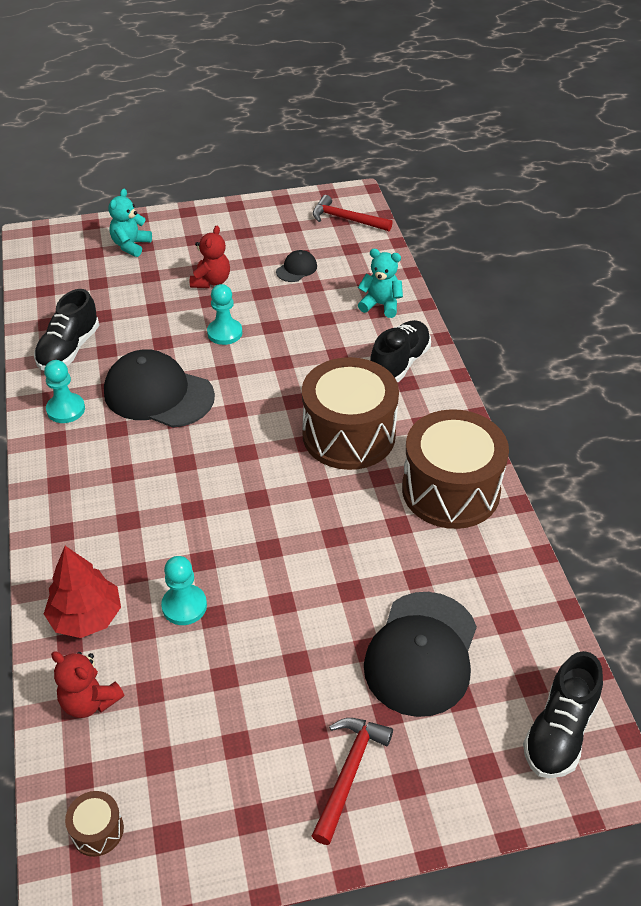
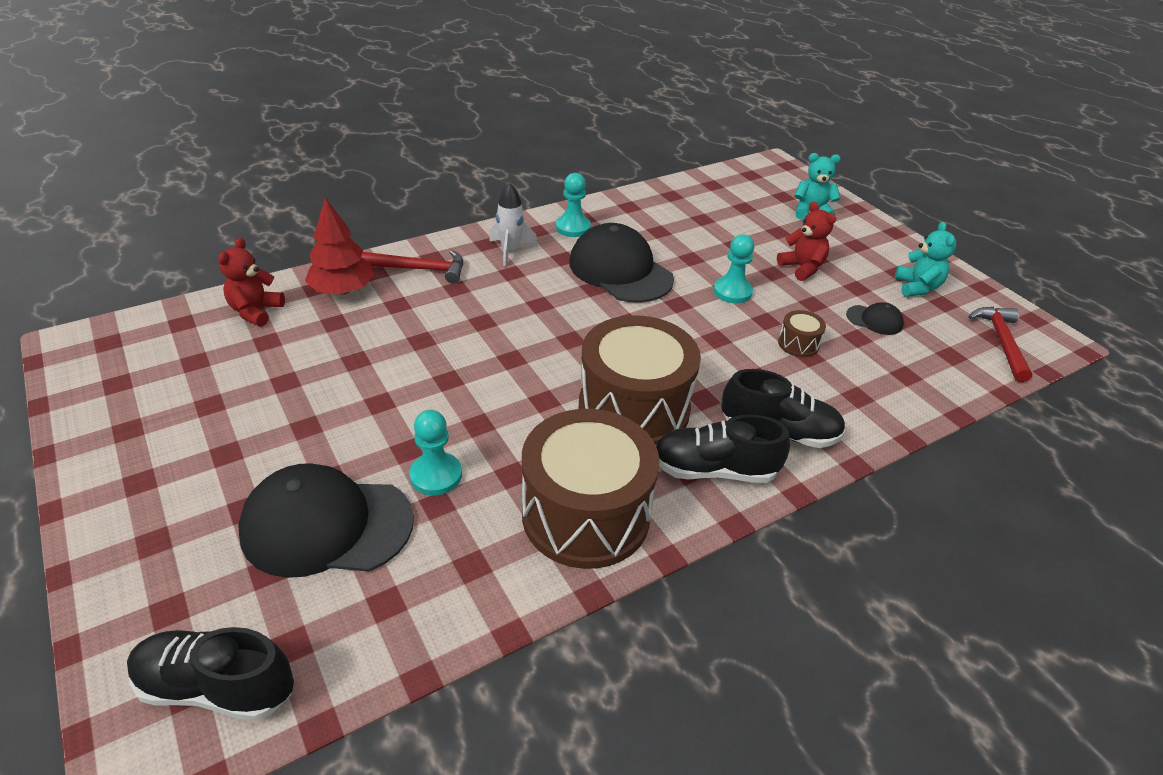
camera: 70 degrees right, 5 degrees down
(69, 349) = (647, 212): black shoe -> black shoe (714, 470)
(83, 466) = (510, 251): none -> white rocket
(97, 830) = (129, 343): brown drum -> brown drum (798, 344)
(158, 394) = (620, 270): black cap -> black cap turned 45 degrees counterclockwise
(184, 606) = (364, 340): turquoise pawn -> turquoise pawn (436, 475)
(211, 281) = (802, 268): red teddy bear -> red teddy bear turned 120 degrees counterclockwise
(349, 773) = (170, 490): red hammer -> red hammer (421, 269)
(381, 305) = (871, 398): turquoise teddy bear -> turquoise teddy bear (917, 287)

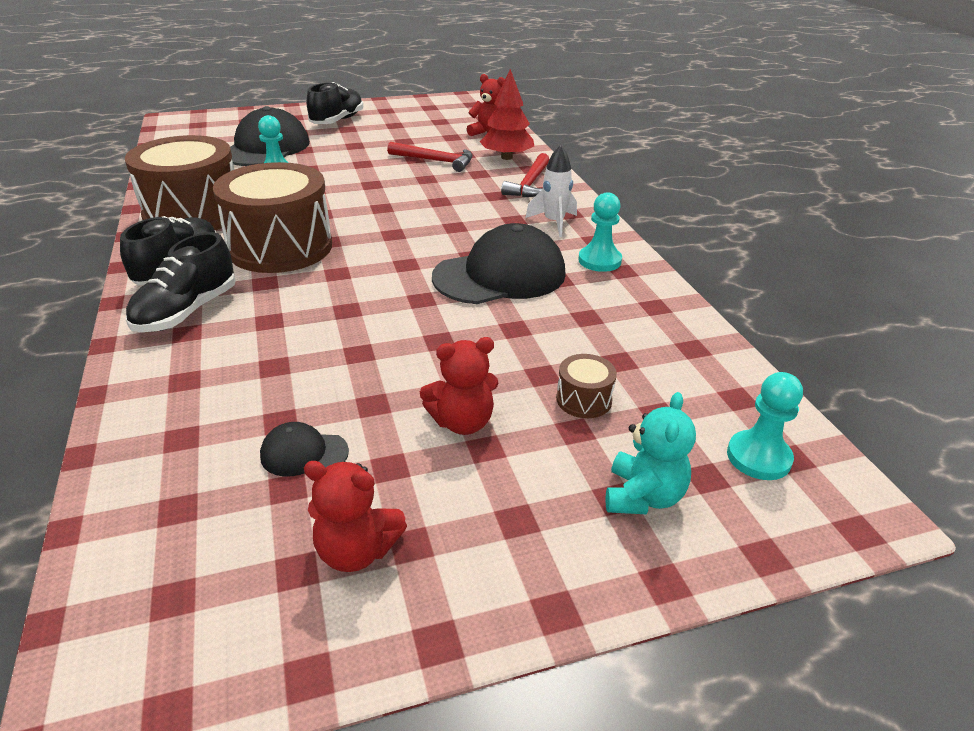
camera: 105 degrees right, 5 degrees down
(217, 687) = (192, 128): black shoe -> black shoe (337, 121)
(732, 292) = (428, 342): turquoise pawn -> turquoise pawn (758, 457)
(798, 344) = (300, 364): brown drum -> brown drum (584, 400)
(874, 320) = (304, 453): black cap -> black cap turned 60 degrees clockwise
(917, 287) = (356, 551): turquoise teddy bear -> red teddy bear
(1001, 342) = (153, 601): red hammer -> red hammer (435, 161)

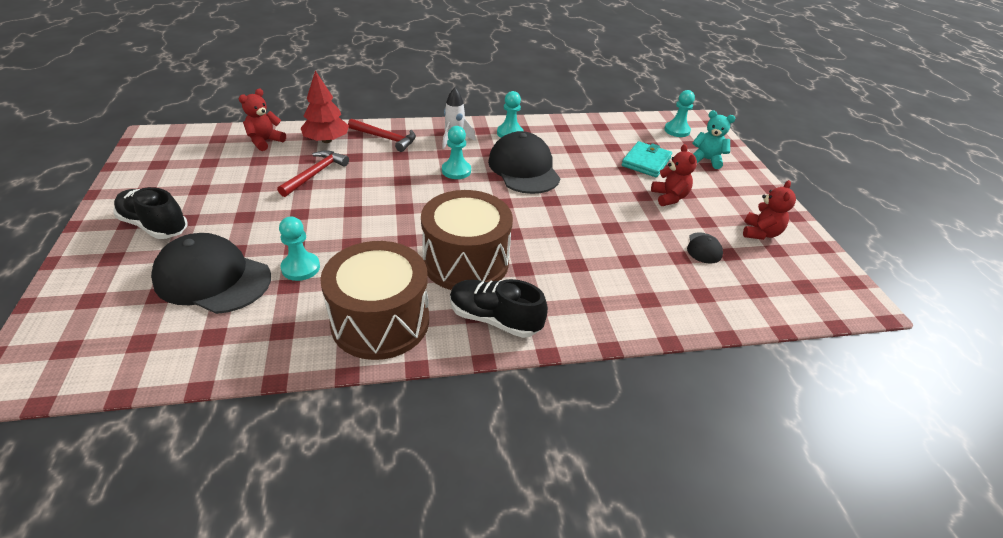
camera: 85 degrees left, 5 degrees up
(187, 312) = (564, 306): black shoe -> none
(472, 229) = (456, 171): none -> turquoise pawn
(584, 400) = (646, 162): brown drum -> turquoise wallet

